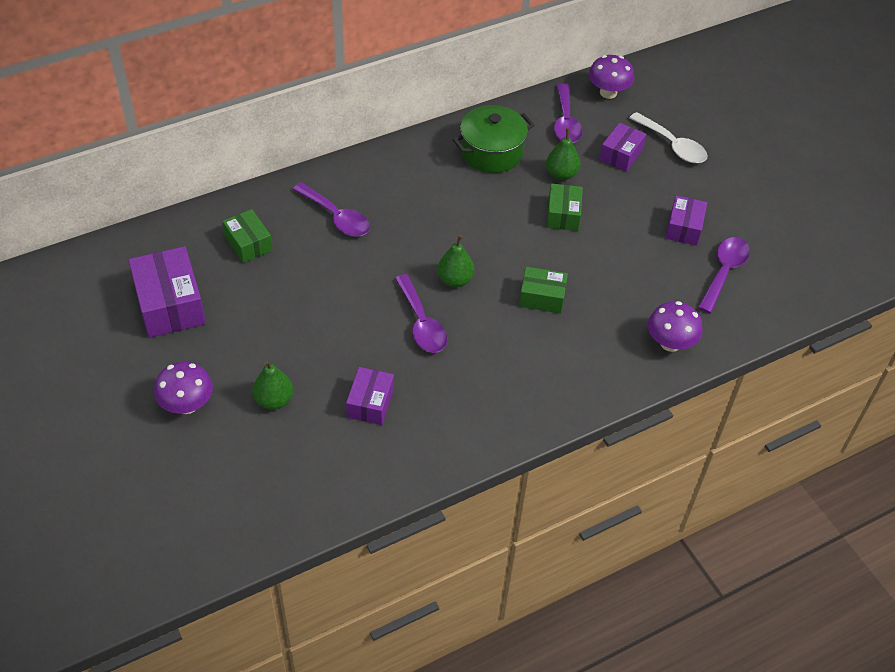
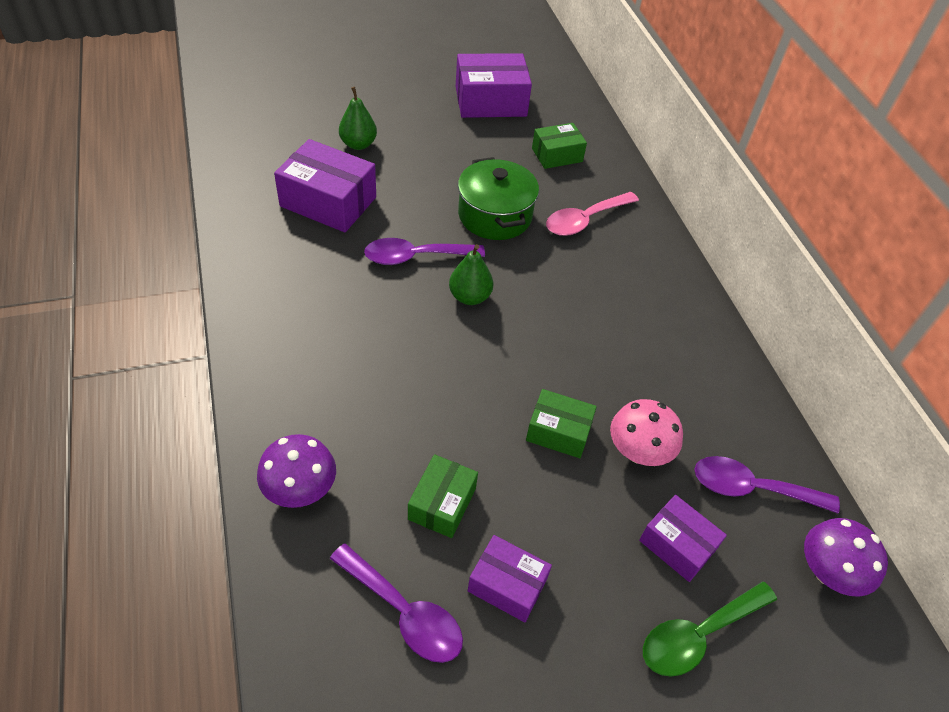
camera: 100 degrees right, 0 degrees up
(187, 405) = (375, 98): purple mushroom -> none
(336, 217) = (585, 220): purple spoon -> pink spoon
(370, 403) = (328, 202): purple box -> purple box, size x1.66
(491, 152) = (686, 382): green pot -> green pot (495, 215)
(542, 297) = (420, 370): green box -> green box (442, 504)
(561, 174) = (638, 452): green pear -> pink mushroom
(672, 145) = (698, 634): white spoon -> green spoon

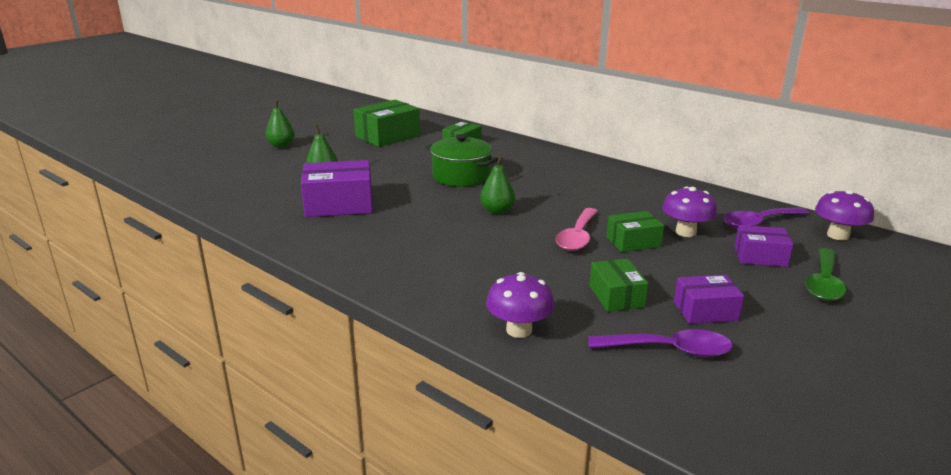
camera: 30 degrees left, 25 degrees down
(367, 70) = (281, 146): none -> green pear
(416, 257) = (437, 207): purple spoon -> none
(490, 101) = (388, 136): purple box -> green box
(585, 220) = (517, 162): pink spoon -> pink spoon (577, 236)
(638, 452) = (685, 232): pink mushroom -> purple mushroom

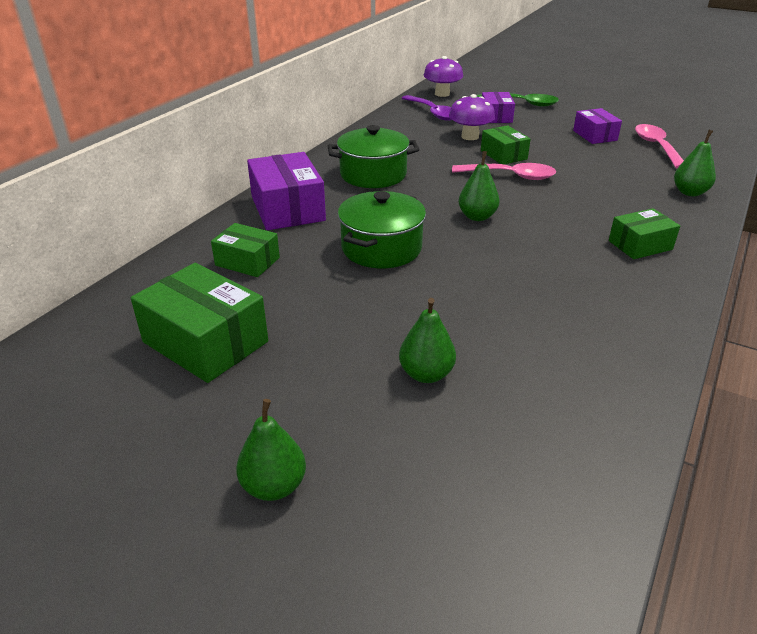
camera: 100 degrees left, 10 degrees up
(339, 204) = (526, 330): purple box -> purple box (287, 208)
(519, 330) = (689, 192): purple mushroom -> green pear
(586, 183) = (373, 175): none -> green pot
(616, 296) = (603, 161): green box -> green box (640, 245)
(668, 350) = (656, 147): purple spoon -> pink spoon

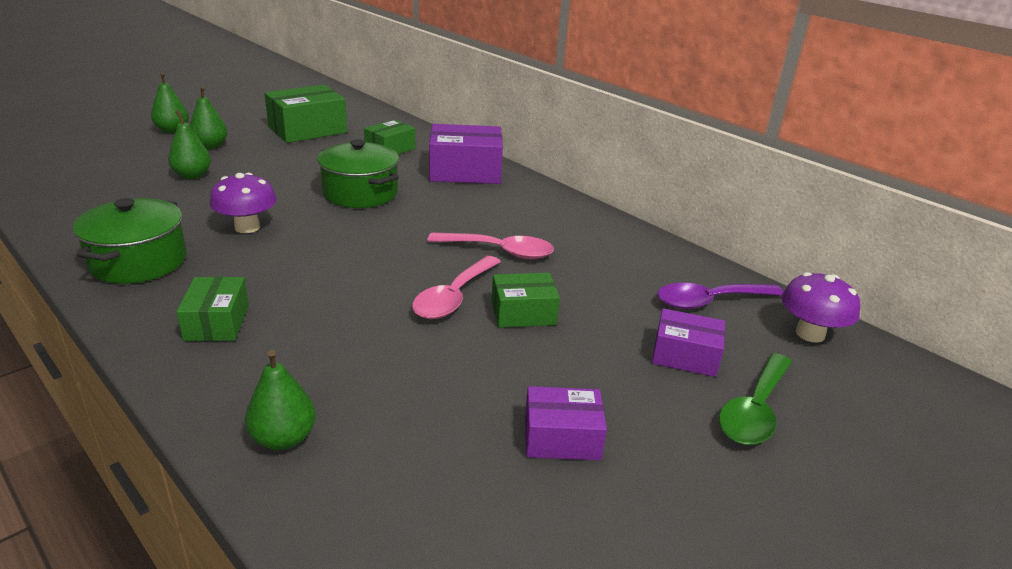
camera: 105 degrees right, 5 degrees down
(373, 175) = (512, 218): green pot -> green pot (138, 261)
(470, 136) = (602, 306): purple mushroom -> purple mushroom (247, 227)
(477, 217) = (373, 247): green pear -> green pear (210, 146)
(656, 147) = (472, 500): pink spoon -> pink spoon (499, 251)

